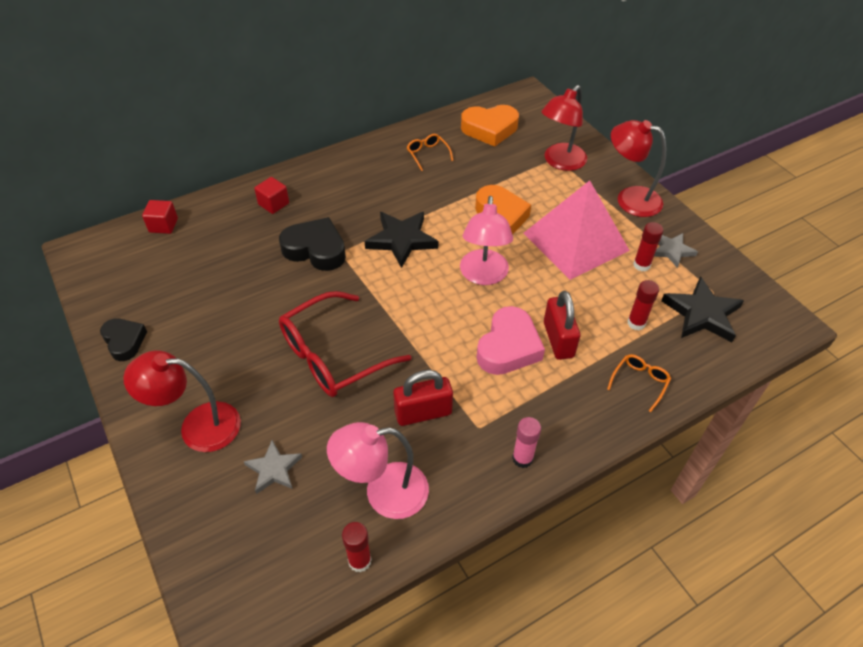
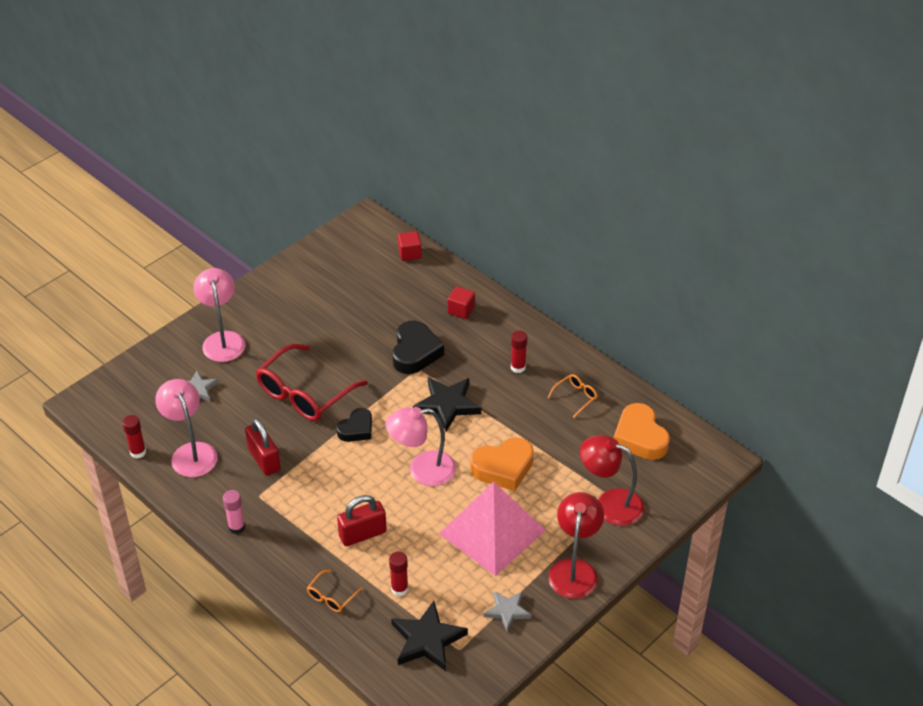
camera: 75 degrees right, 5 degrees down
(124, 341) = (285, 276): black heart -> black heart (356, 429)
(198, 426) = (222, 340): red lamp -> pink lamp
(333, 356) = (304, 394): red glasses -> red glasses turned 90 degrees counterclockwise
(508, 347) = (344, 501): pink heart -> none
(640, 382) = (331, 597): orange glasses -> orange glasses turned 105 degrees clockwise
(641, 265) = (477, 587): red glue stick -> red glue stick (518, 367)

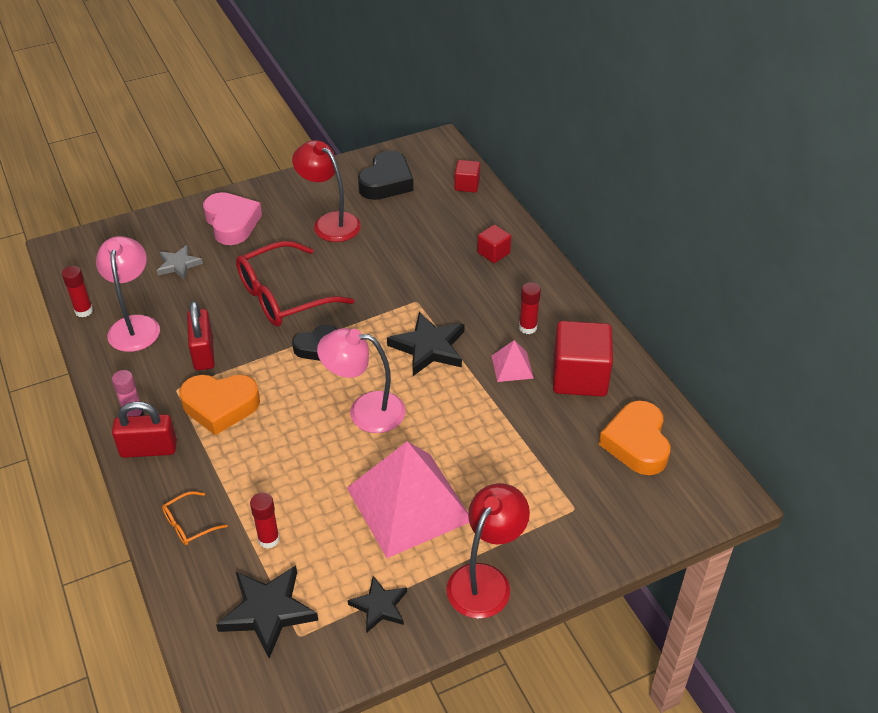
camera: 20 degrees right, 0 degrees up
(222, 340) = (232, 223): pink lamp -> pink heart
(362, 534) = (262, 463): red padlock -> red padlock (148, 449)
(415, 352) = (422, 284): black heart -> black heart (386, 182)
(503, 468) = (457, 434): orange heart -> orange heart (220, 406)
(507, 611) = (379, 606): grey star -> black star
(520, 403) = (512, 366): none -> pink pyramid
(575, 397) = (579, 377): orange glasses -> red cube
(610, 504) = (565, 512): red lamp -> red lamp (330, 222)

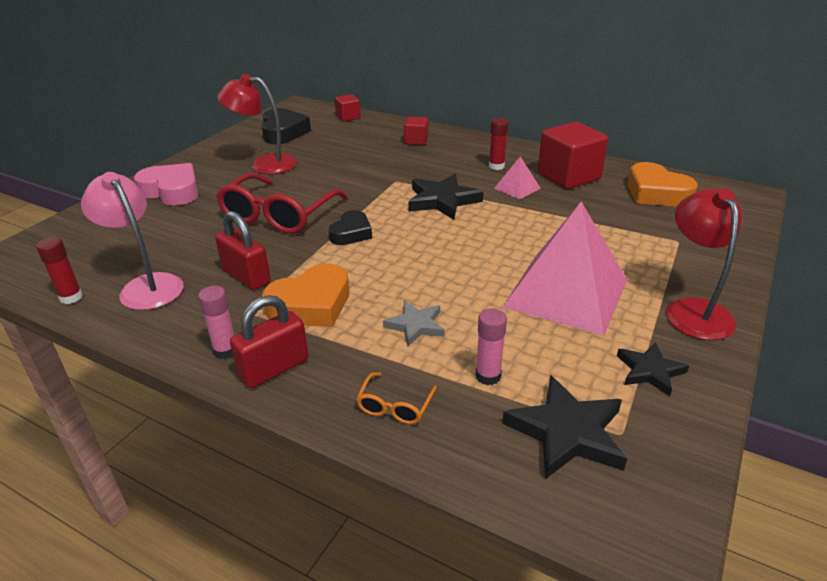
camera: 35 degrees left, 10 degrees down
(178, 264) = (147, 231): grey star -> grey star (415, 325)
(269, 539) = (488, 376): red glue stick -> pink glue stick
(365, 411) = (446, 253): pink lamp -> none

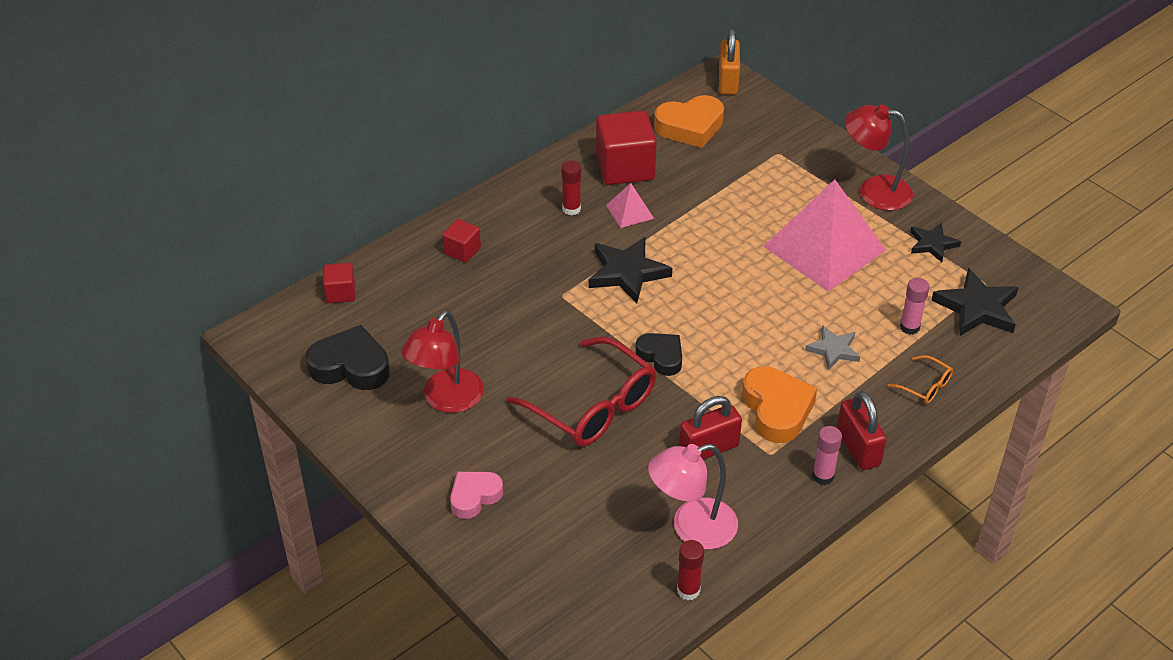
camera: 70 degrees left, 10 degrees up
(172, 191) = (474, 496): pink heart -> pink heart, size x0.65
(744, 198) = (728, 81): none -> orange padlock

